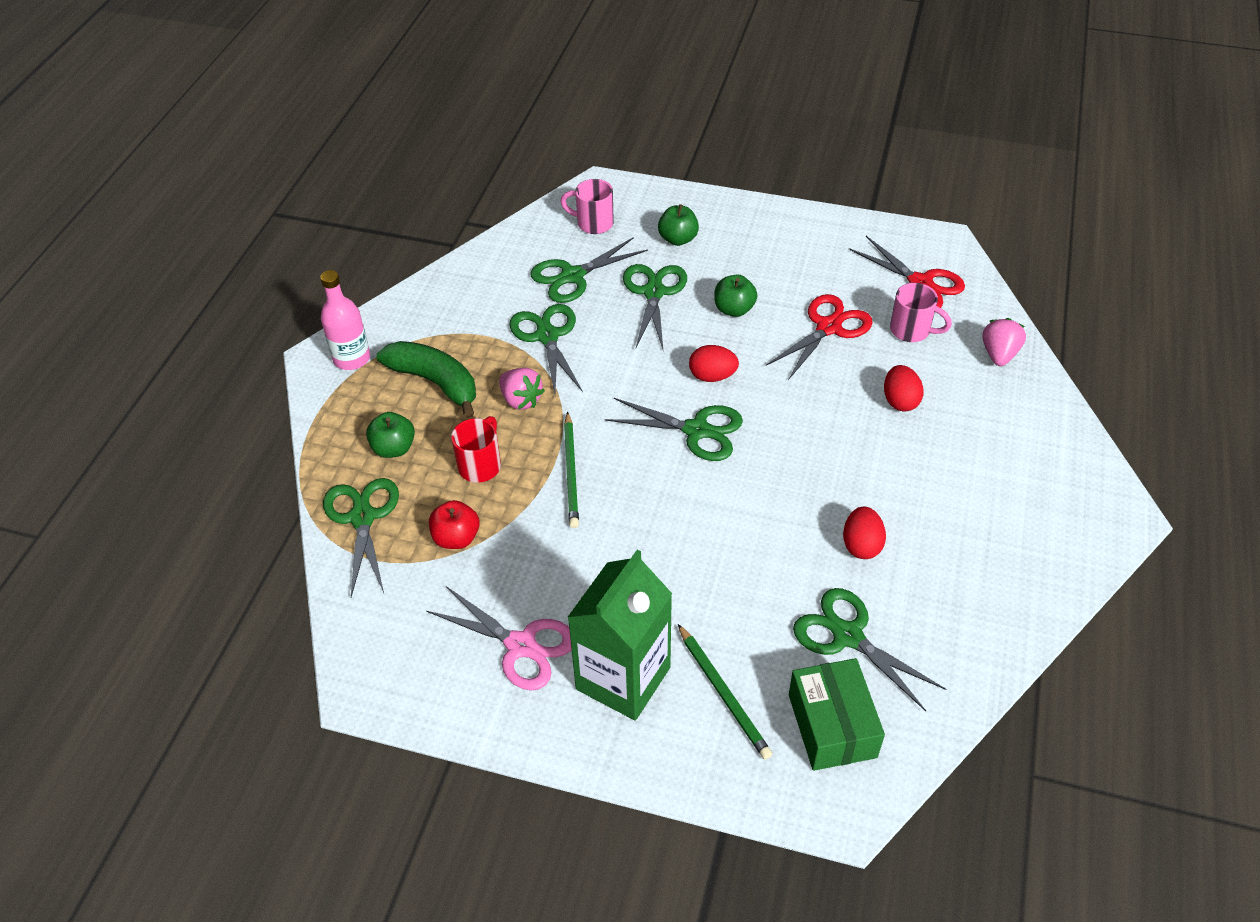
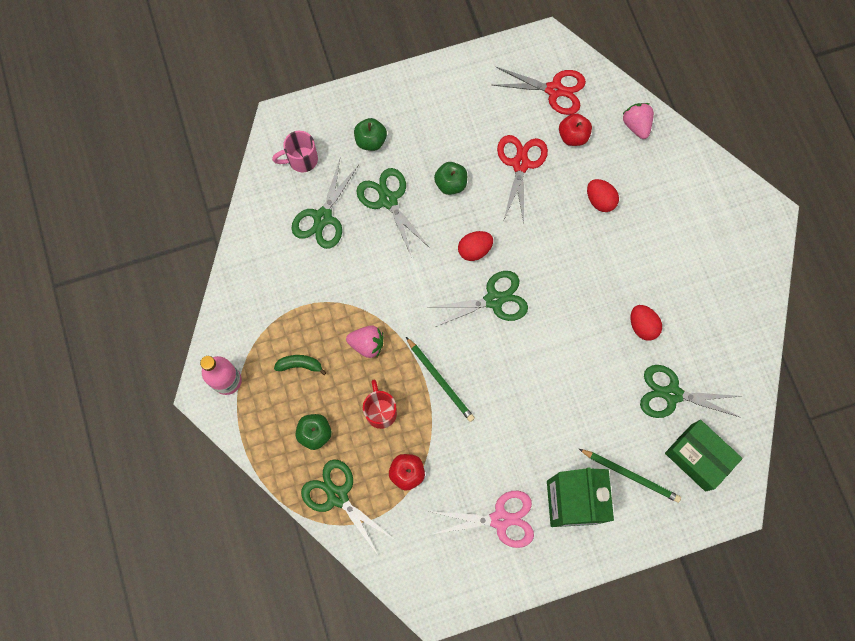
camera: 35 degrees left, 25 degrees up
(435, 382) = (300, 365): green banana -> green banana, size x0.51
(547, 336) = (344, 281): green scissors -> none
(911, 331) = (573, 136): pink mug -> red apple

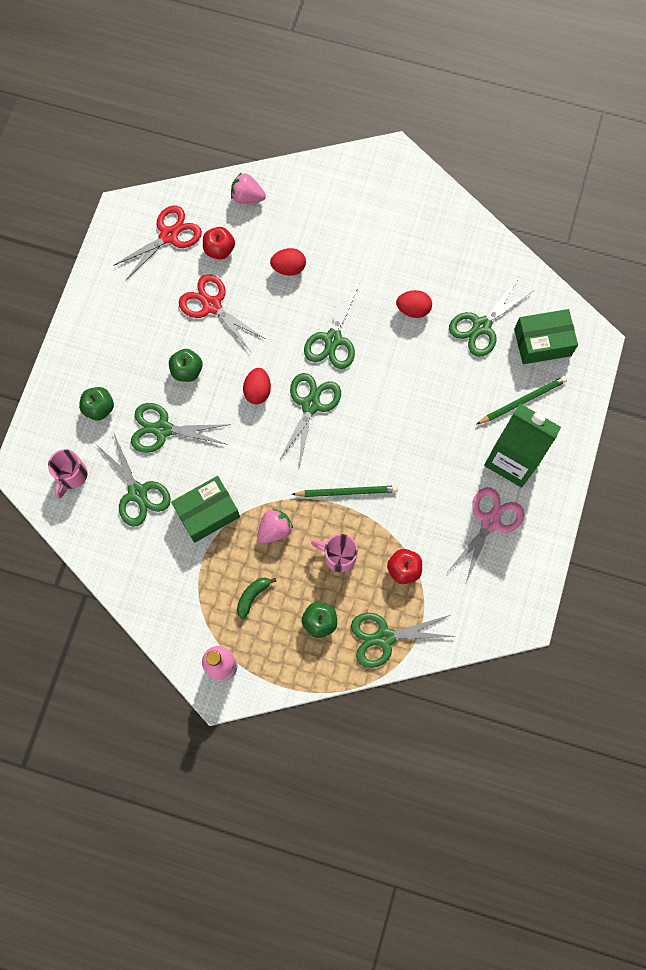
camera: 55 degrees left, 0 degrees up
(344, 282) = (207, 513): none -> green box
(380, 411) = (338, 556): red mug -> pink mug
(564, 279) = (333, 339): none -> green scissors

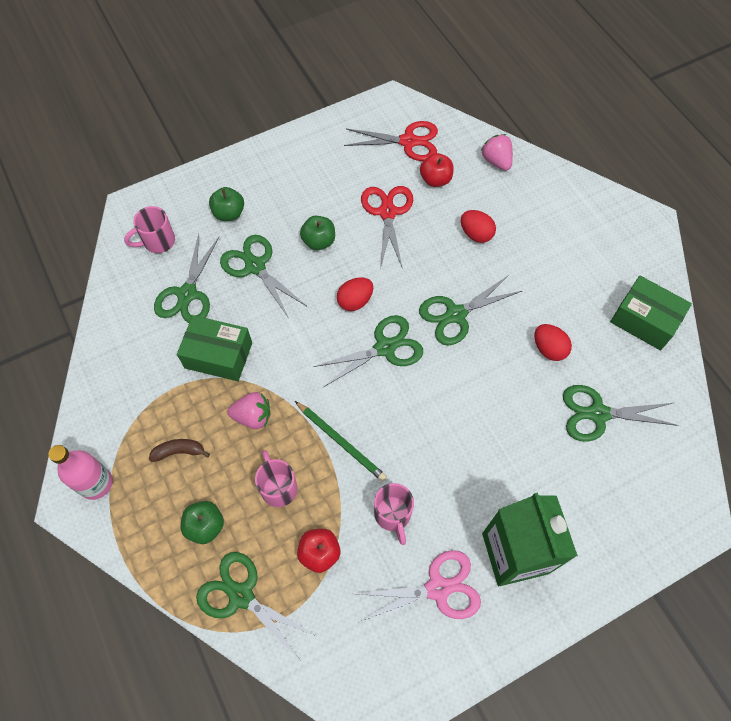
camera: 45 degrees right, 10 degrees down
(252, 596) = (179, 452): green banana -> brown banana
(423, 505) = (393, 515): none -> pink mug
(522, 401) = (575, 510): green pencil -> none
(542, 342) = (644, 477): green box -> green box (644, 320)

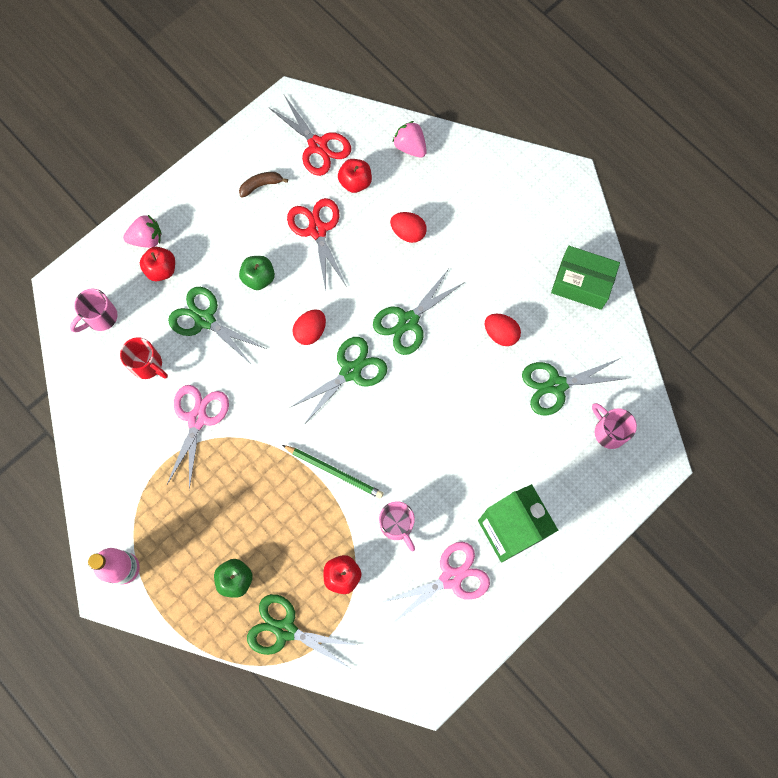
camera: 15 degrees left, 10 degrees up
(179, 452) = (190, 519): brown banana -> brown banana (261, 185)
(187, 294) = (148, 365): green scissors -> red mug
(218, 355) = (197, 419): green box -> pink scissors
(229, 213) = (161, 269): green apple -> red apple
(253, 416) = (247, 469): pink strawberry -> pink strawberry (147, 239)
(278, 487) = (290, 528): pink mug -> pink mug (609, 431)
(408, 141) = (318, 145): red scissors -> red scissors turned 60 degrees clockwise

